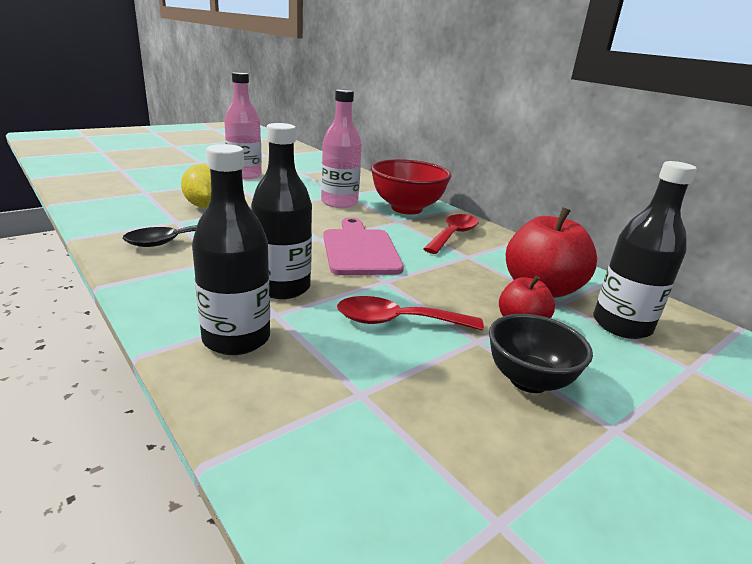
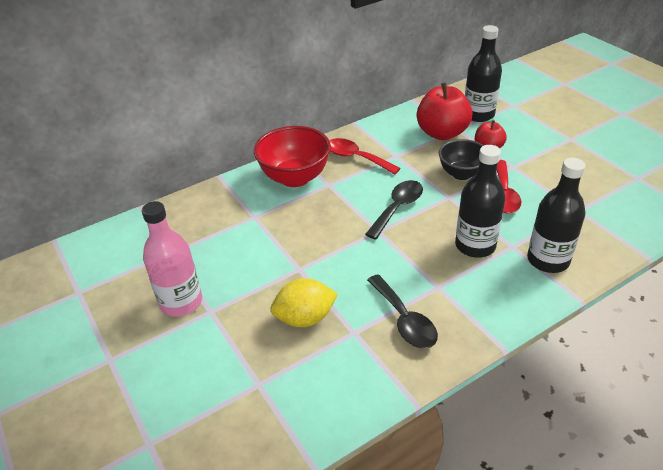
camera: 80 degrees left, 15 degrees up
(339, 203) = (282, 220): pink bottle -> none
(359, 250) = (398, 208): pink cutting board -> black spoon
(528, 380) = (544, 155): black bowl -> black bowl (461, 174)

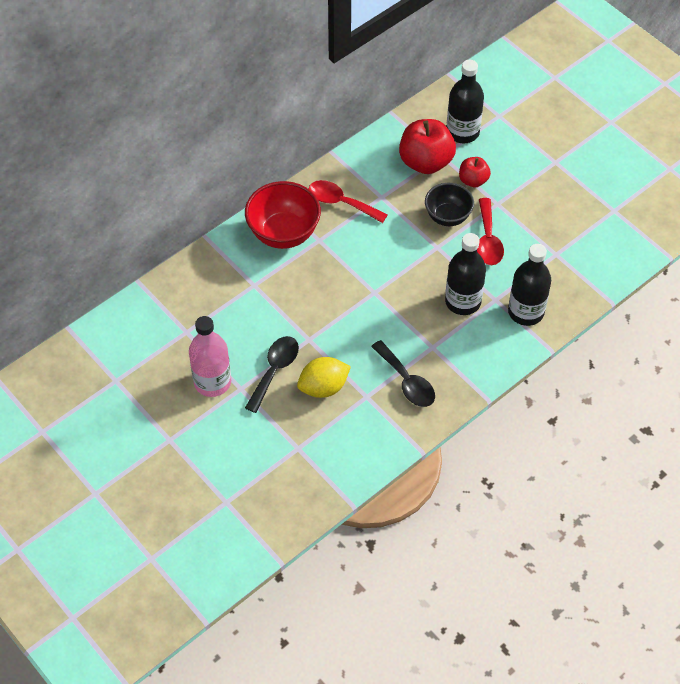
camera: 10 degrees left, 15 degrees up
(398, 208) = (389, 264): black spoon -> black spoon (275, 370)

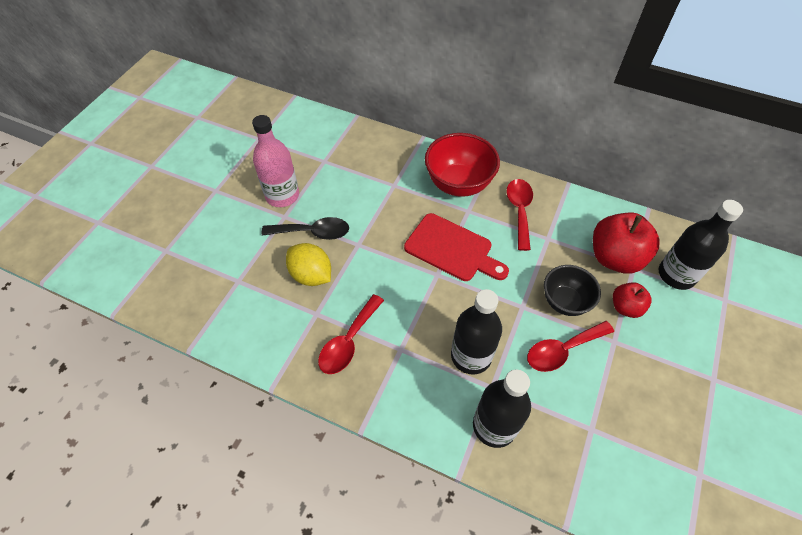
camera: 65 degrees right, 0 degrees up
(354, 270) = (452, 249): none -> red cutting board
(406, 381) = (348, 341): black spoon -> red spoon

